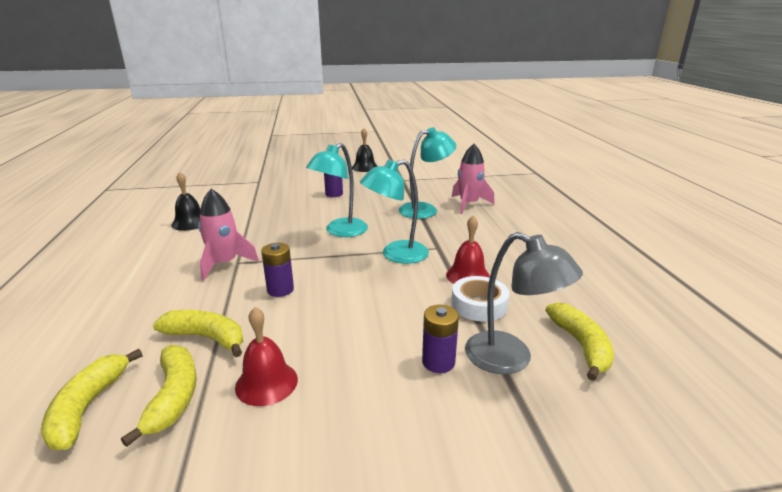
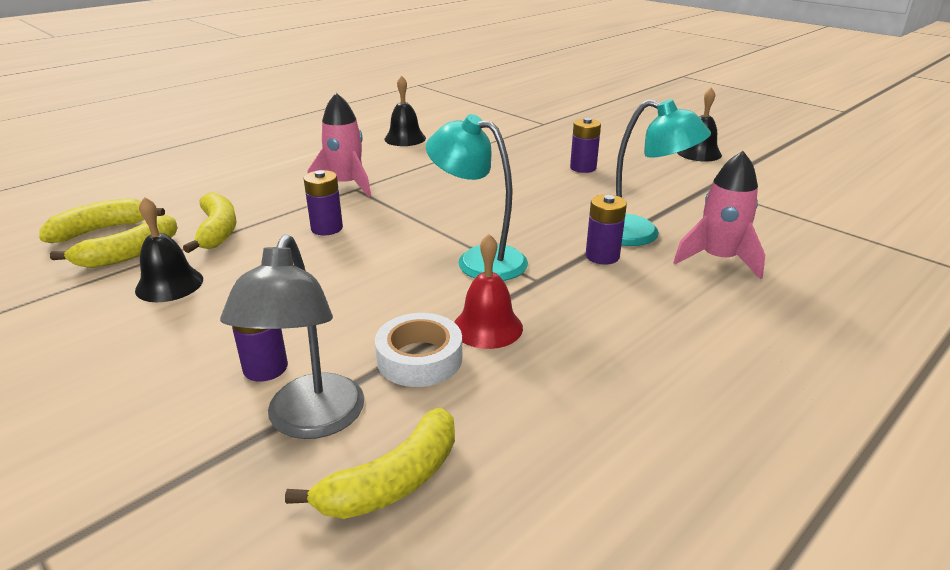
camera: 55 degrees right, 5 degrees up
(266, 383) = (169, 284): red bell -> black bell
(340, 231) = (490, 208): turquoise lamp -> none
(434, 225) = (602, 256): none -> purple battery

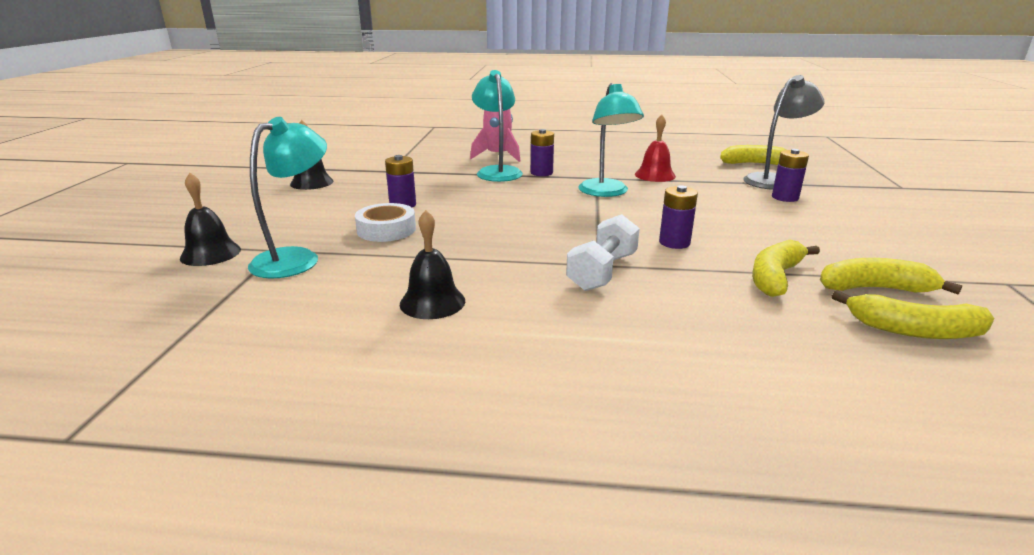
camera: 130 degrees left, 5 degrees down
(169, 284) = (835, 251): black bell -> black bell (210, 253)
(346, 185) = (602, 272): pink rocket -> white dumbbell
(419, 358) = (703, 178): white tape -> white tape (386, 230)
(521, 125) = (296, 258): none -> turquoise lamp

